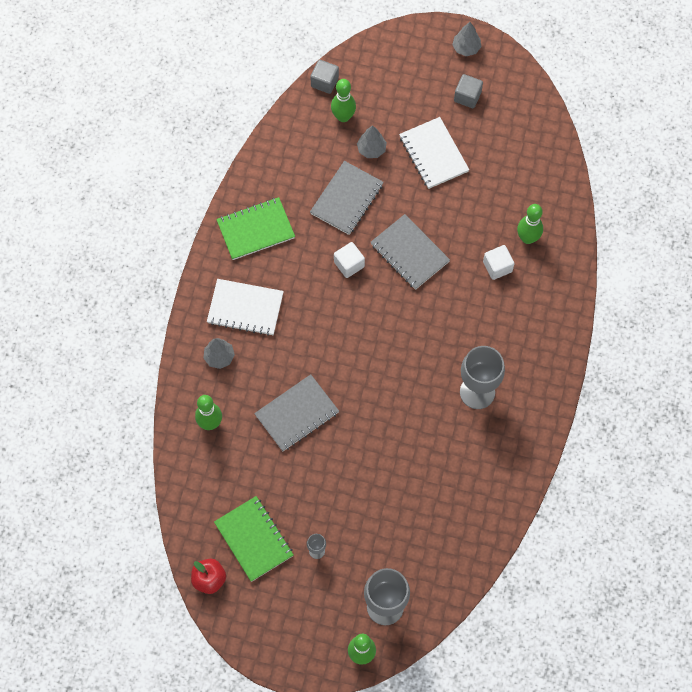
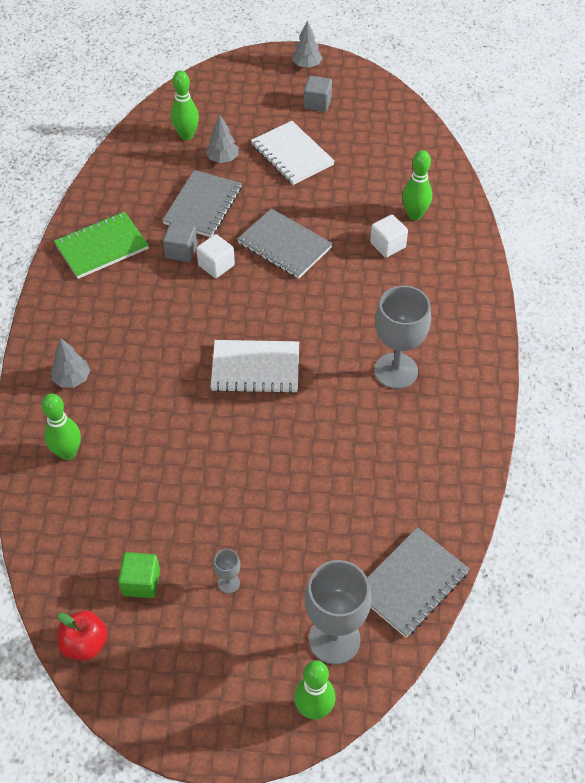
camera: 10 degrees left, 15 degrees down
(245, 308) = (98, 324): white notebook -> white notebook (255, 368)
(254, 539) = (141, 582): green notebook -> green cube
(297, 414) = (177, 426): grey notebook -> grey notebook (411, 583)
(324, 82) = (161, 109): grey cube -> grey cube (181, 251)

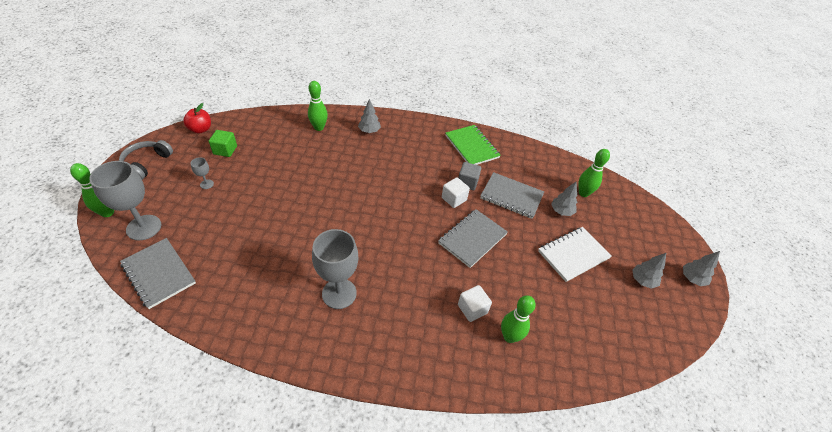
camera: 90 degrees right, 5 degrees down
(189, 699) = (147, 163): none -> grey headphones
(255, 368) = (359, 211): white notebook -> none
(317, 103) = (642, 280): grey cube -> grey tree

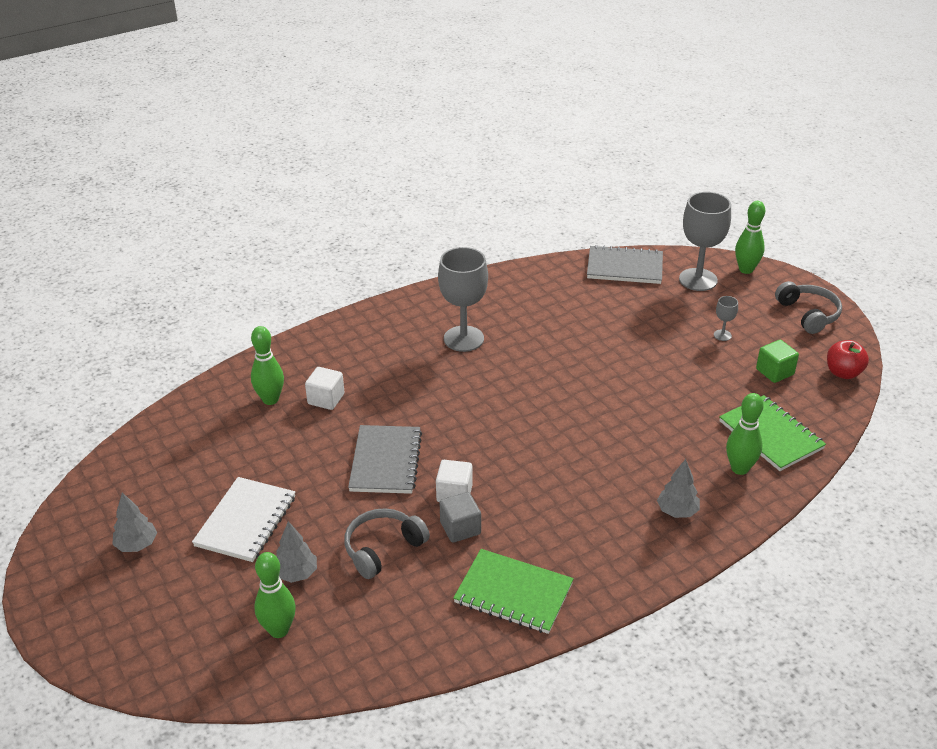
camera: 145 degrees right, 10 degrees down
(283, 129) = (770, 435): none -> green notebook
(511, 196) = (383, 549): grey notebook -> grey headphones
(692, 278) = (62, 591): grey tree -> none

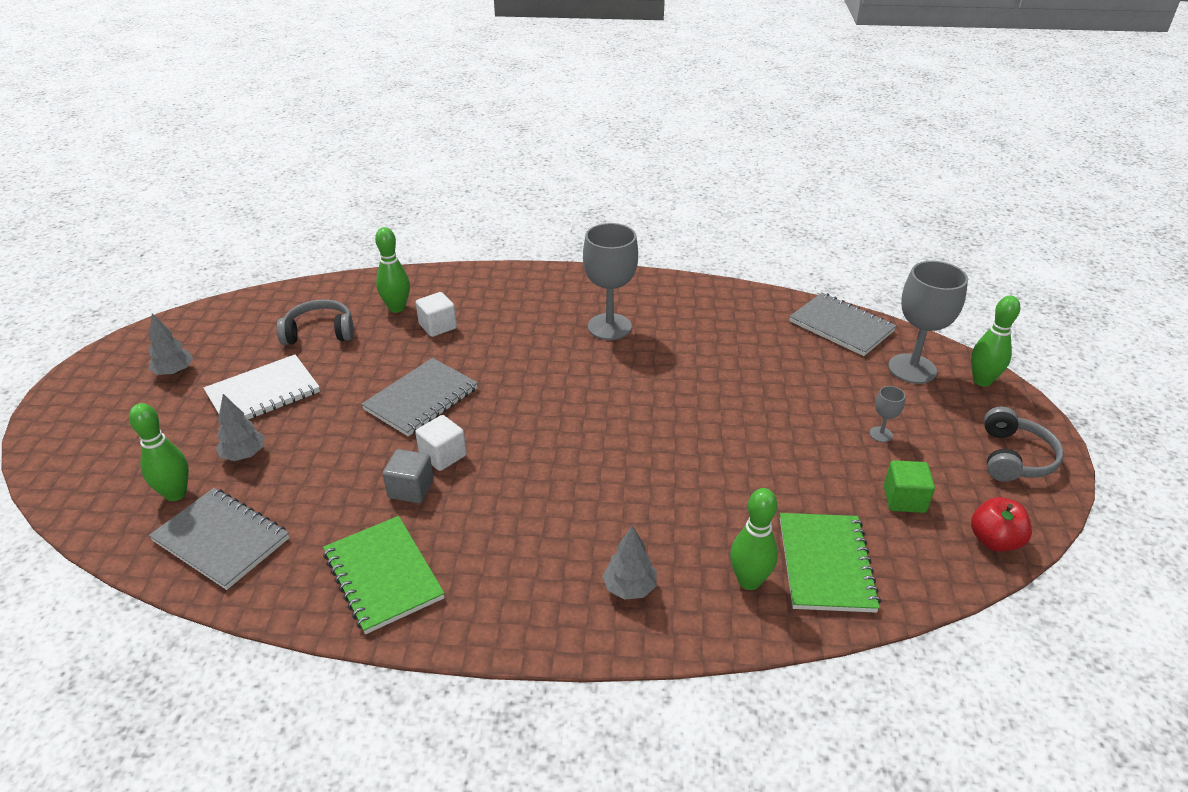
camera: 35 degrees right, 0 degrees up
(363, 639) = (221, 540): none -> grey notebook
(383, 549) = (330, 471): grey headphones -> grey headphones (319, 332)

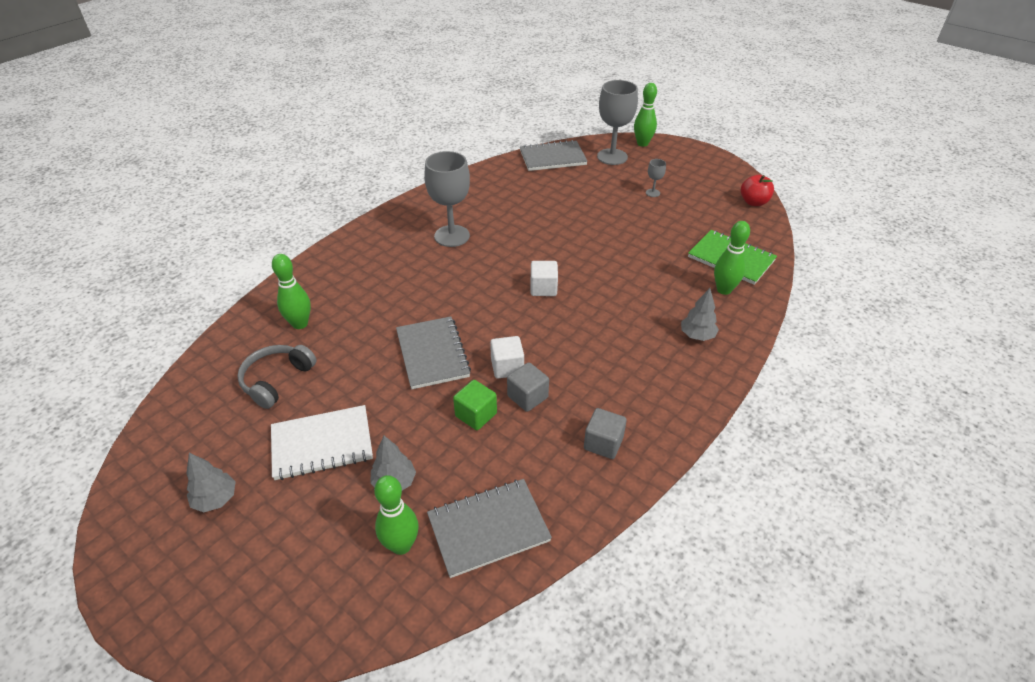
camera: 55 degrees left, 5 degrees up
(263, 393) = (322, 444): white notebook -> white notebook turned 75 degrees clockwise
(383, 575) = (603, 443): green notebook -> grey cube
(438, 326) = (352, 312): white cube -> white cube (543, 288)
(904, 499) = (706, 212): green cube -> green cube (476, 415)
(1014, 457) = (704, 166): grey headphones -> none

